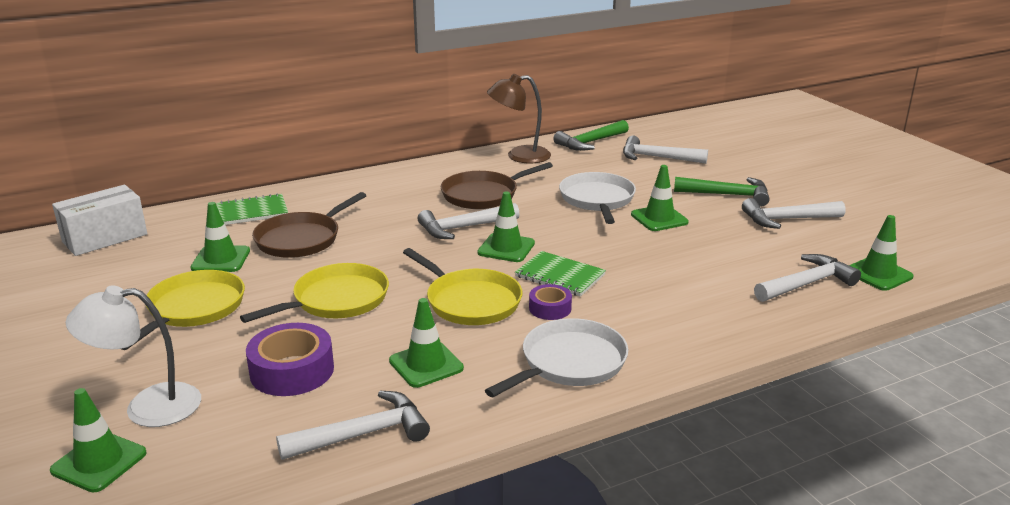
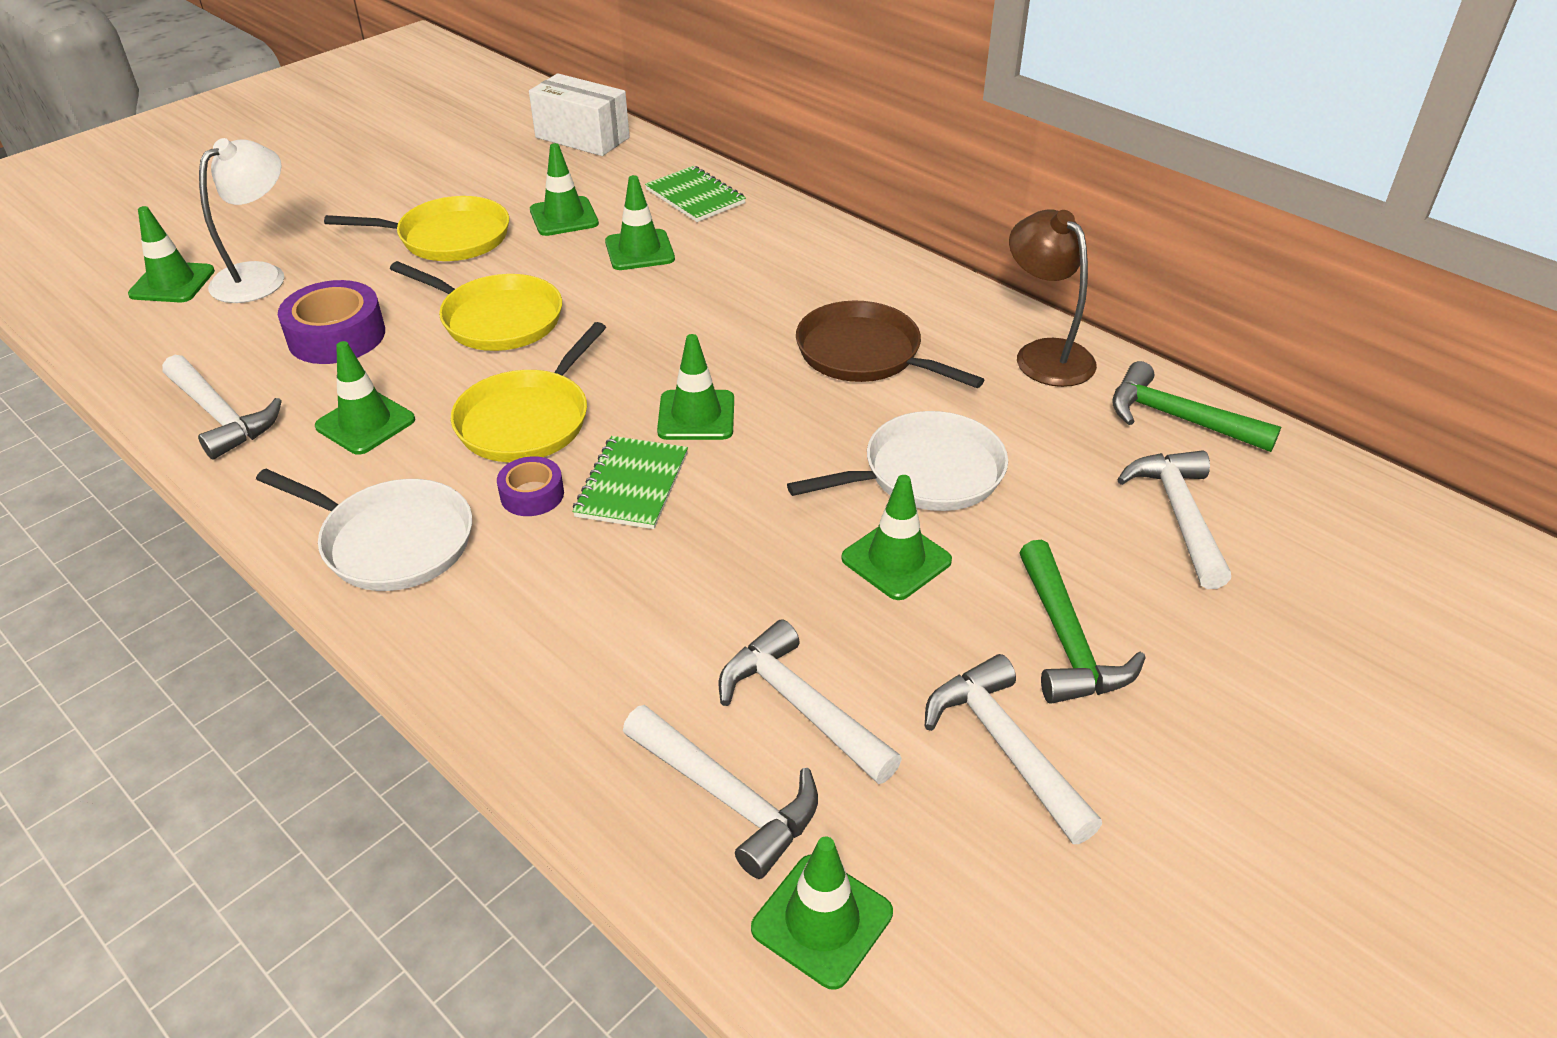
camera: 70 degrees right, 15 degrees up
(147, 407) = (260, 276): white lamp -> white lamp turned 60 degrees clockwise
(301, 239) = (639, 250): brown pan -> green traffic cone
(463, 228) = (740, 363): white hammer -> white hammer (800, 706)

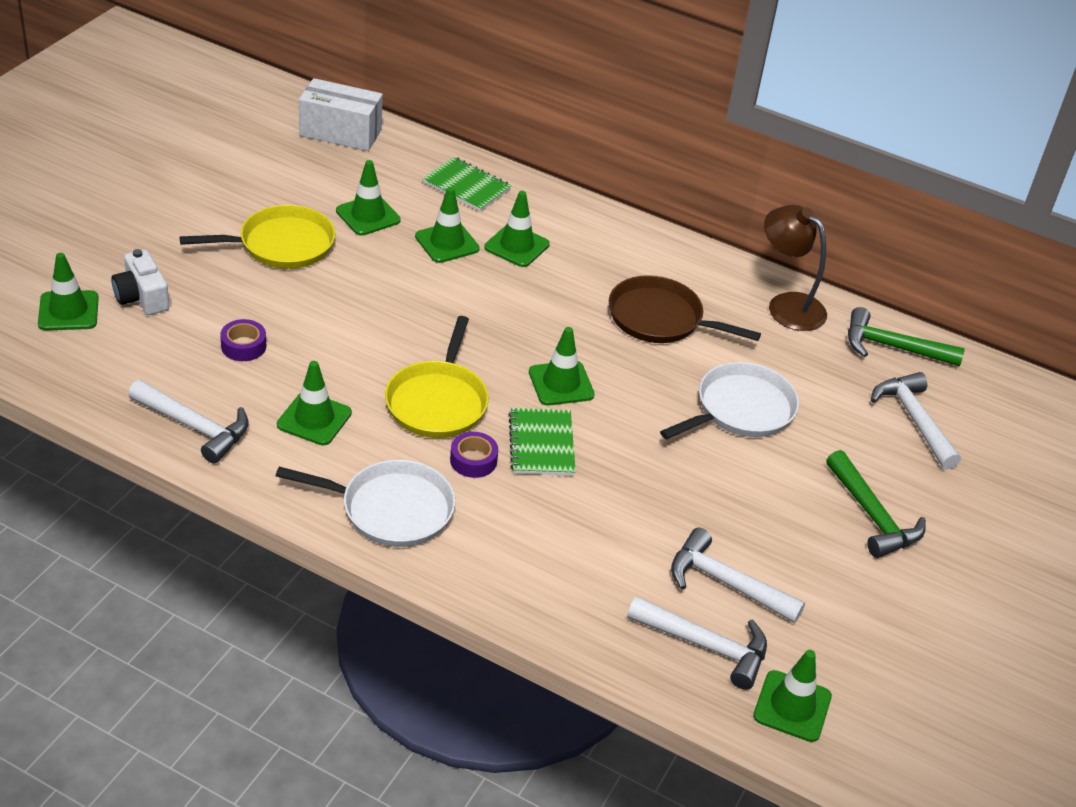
camera: 20 degrees left, 0 degrees up
(260, 276) = (142, 297): white lamp -> white camera
(336, 336) = (243, 346): purple tape -> purple tape, size x0.57
(497, 319) = (366, 318): yellow pan -> none
(896, 560) = (745, 475): green traffic cone -> green traffic cone (516, 246)
(1005, 747) = (858, 589): white hammer -> none

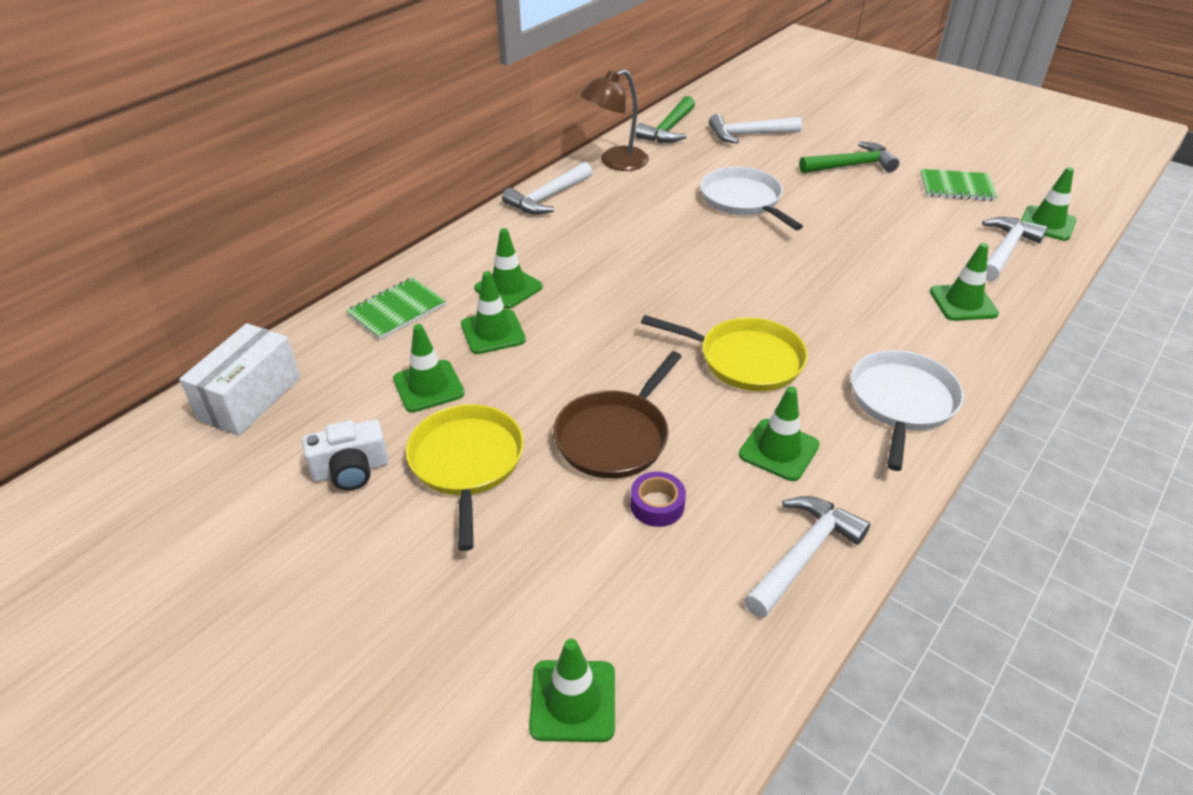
camera: 75 degrees left, 0 degrees up
(142, 297) = (551, 609): white camera -> white camera (351, 470)
(473, 460) = (825, 344): purple tape -> none
(541, 444) = (797, 303): green notebook -> green notebook (956, 187)
(561, 383) = (715, 283): green traffic cone -> green traffic cone (963, 303)
(660, 318) = (628, 222): brown pan -> brown pan (615, 437)
(725, 583) = (937, 233): white hammer -> white hammer (548, 198)

